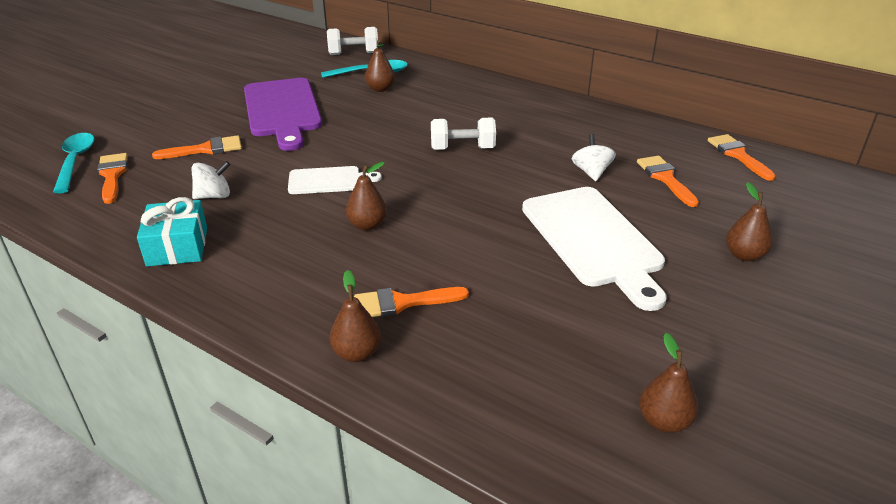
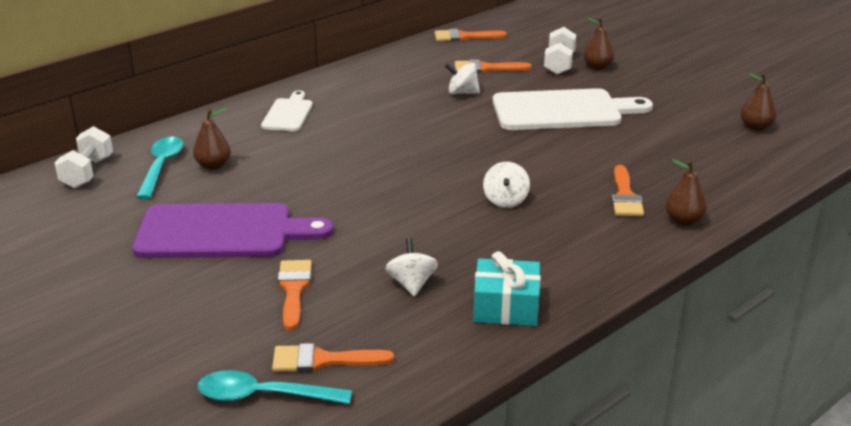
camera: 75 degrees left, 5 degrees down
(328, 181) = (413, 214): white cutting board -> white cutting board (288, 113)
(367, 225) = (505, 200): brown pear -> white spinning top
(462, 149) = (387, 139): white dumbbell -> white dumbbell (559, 64)

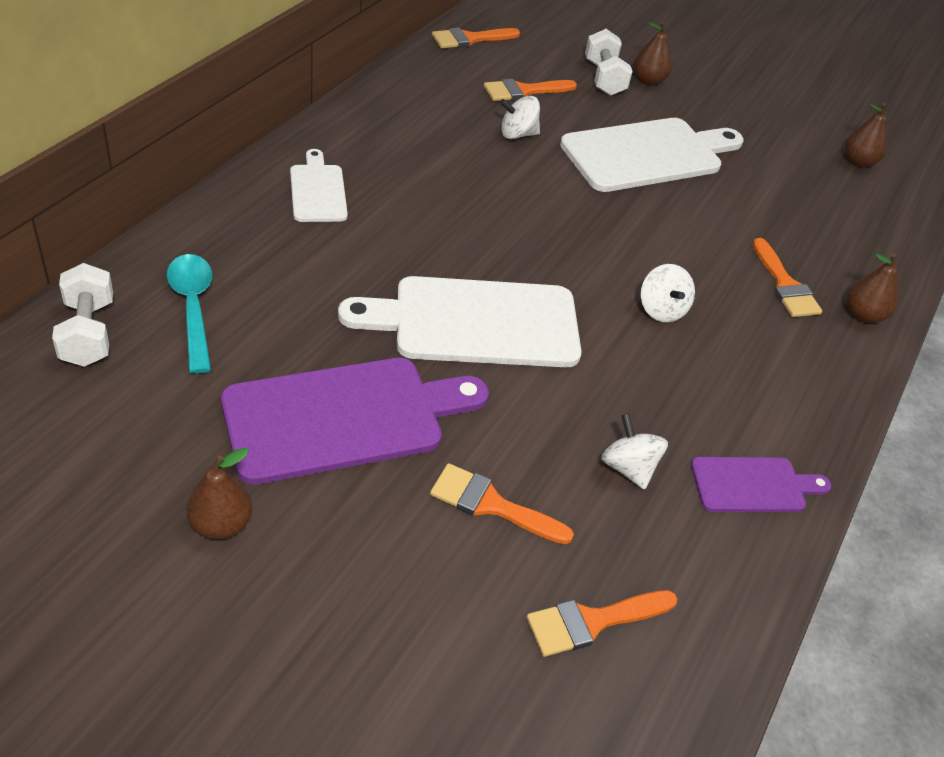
camera: 25 degrees left, 15 degrees up
(213, 166) = (266, 297): brown pear -> brown pear (221, 524)
(264, 396) = (554, 702): turquoise spoon -> none
(294, 289) = (491, 504): orange brush -> orange brush turned 45 degrees counterclockwise
(353, 193) = (475, 322): none -> white cutting board
(506, 307) = (753, 485): turquoise gift -> purple cutting board

